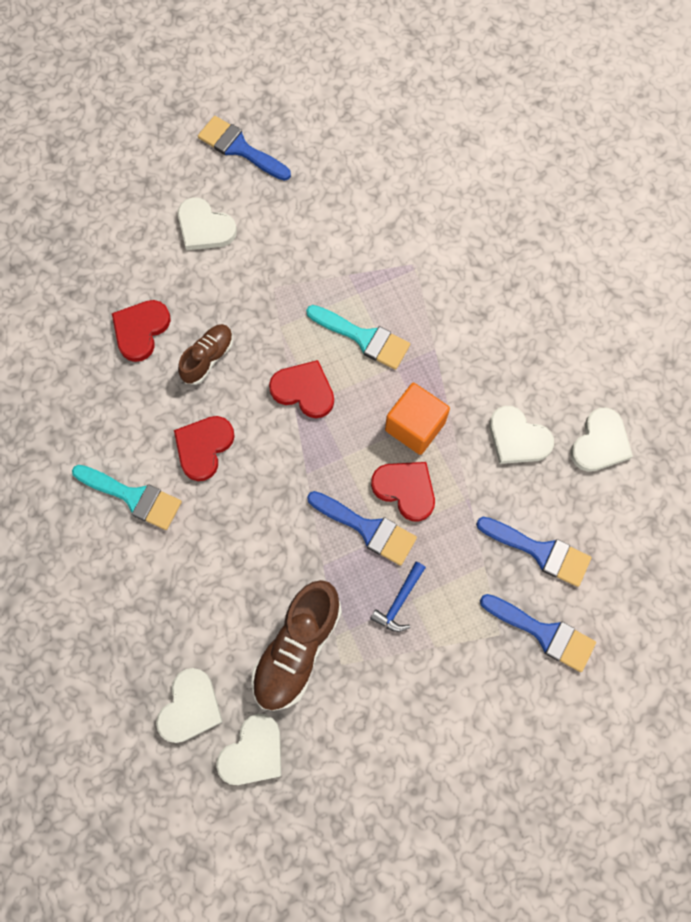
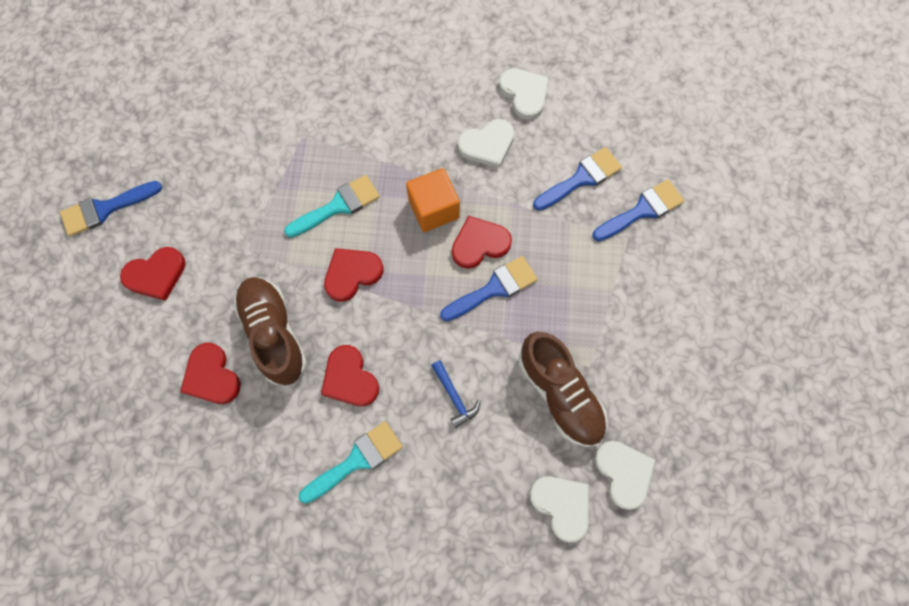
camera: 60 degrees left, 0 degrees up
(204, 227) = (156, 275): white heart -> red heart
(208, 358) = (274, 334): brown shoe -> brown shoe, size x1.70
(399, 601) = (564, 296): blue hammer -> blue hammer (454, 396)

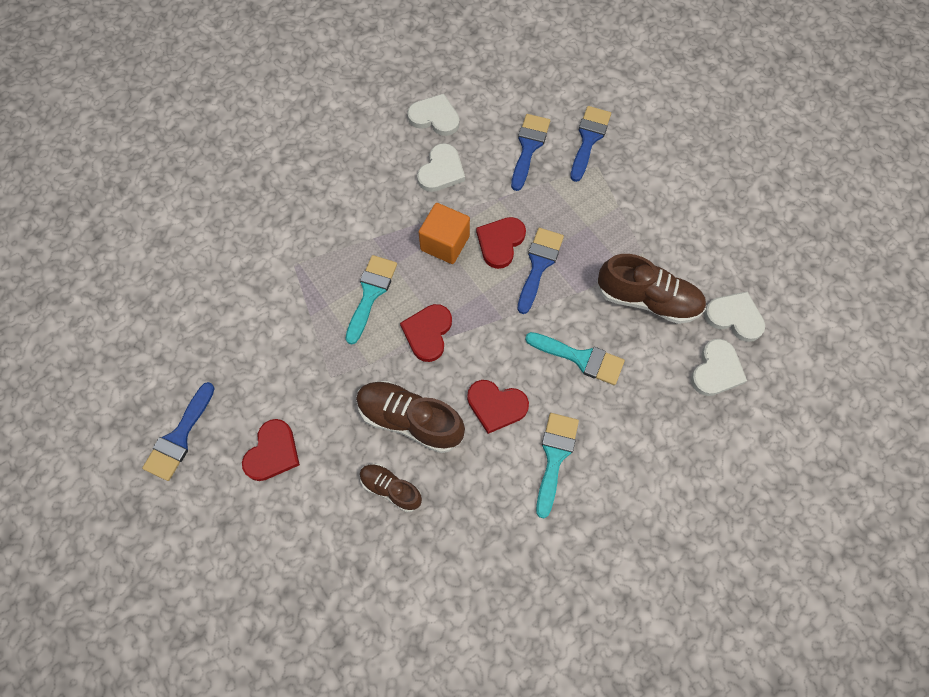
camera: 40 degrees left, 5 degrees down
(211, 376) = (391, 489): red heart -> brown shoe
(454, 396) = (581, 358): blue hammer -> turquoise brush
(561, 505) = (716, 370): white heart -> white heart turned 105 degrees clockwise

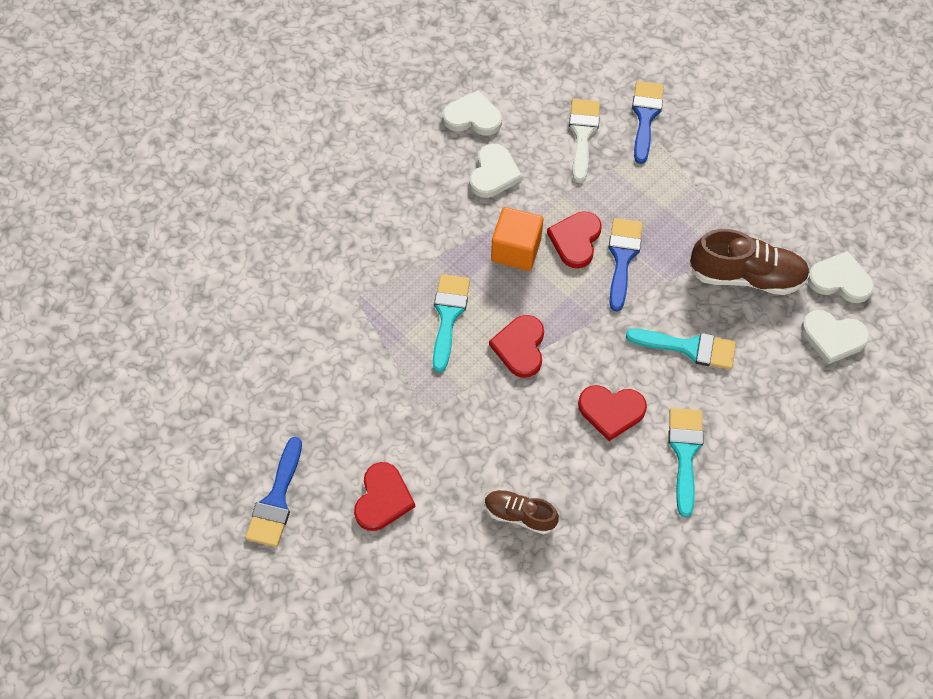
camera: 10 degrees left, 5 degrees down
(410, 420) = (523, 441): brown shoe -> none
(528, 147) = (582, 134): blue brush -> white brush
(716, 370) = (833, 337): white heart -> white heart turned 90 degrees clockwise

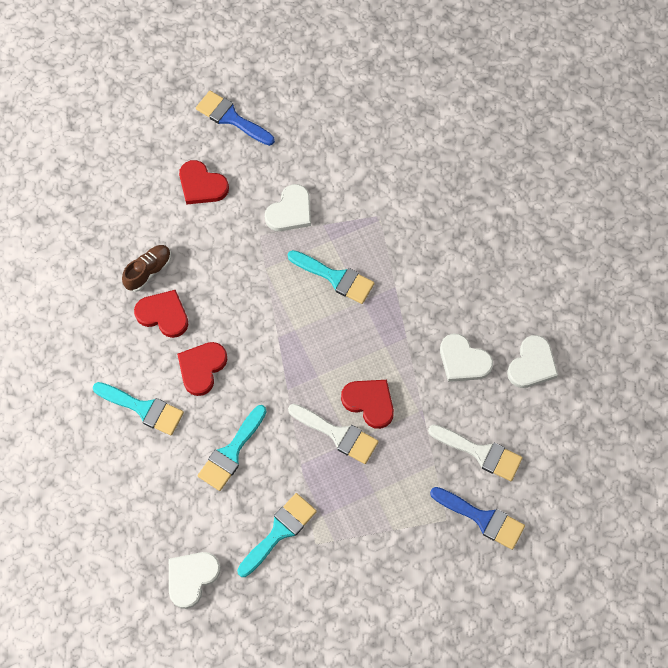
camera: 110 degrees right, 5 degrees up
(516, 250) = (378, 351): orange cube -> none
(520, 347) = (285, 321): red heart -> red heart (163, 315)
(622, 257) = (338, 434): blue brush -> white brush
(746, 276) = (279, 531): brown shoe -> turquoise brush
(840, 280) = (243, 613): white heart -> white heart (290, 211)

